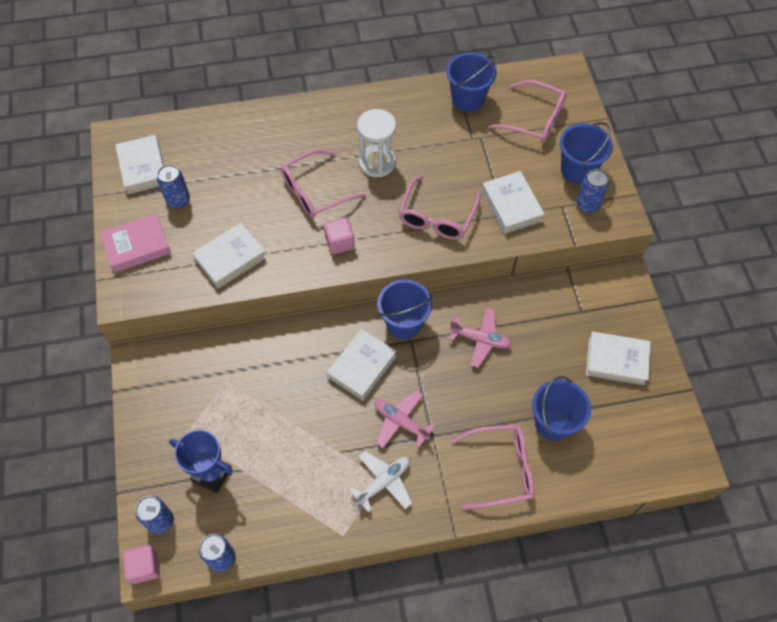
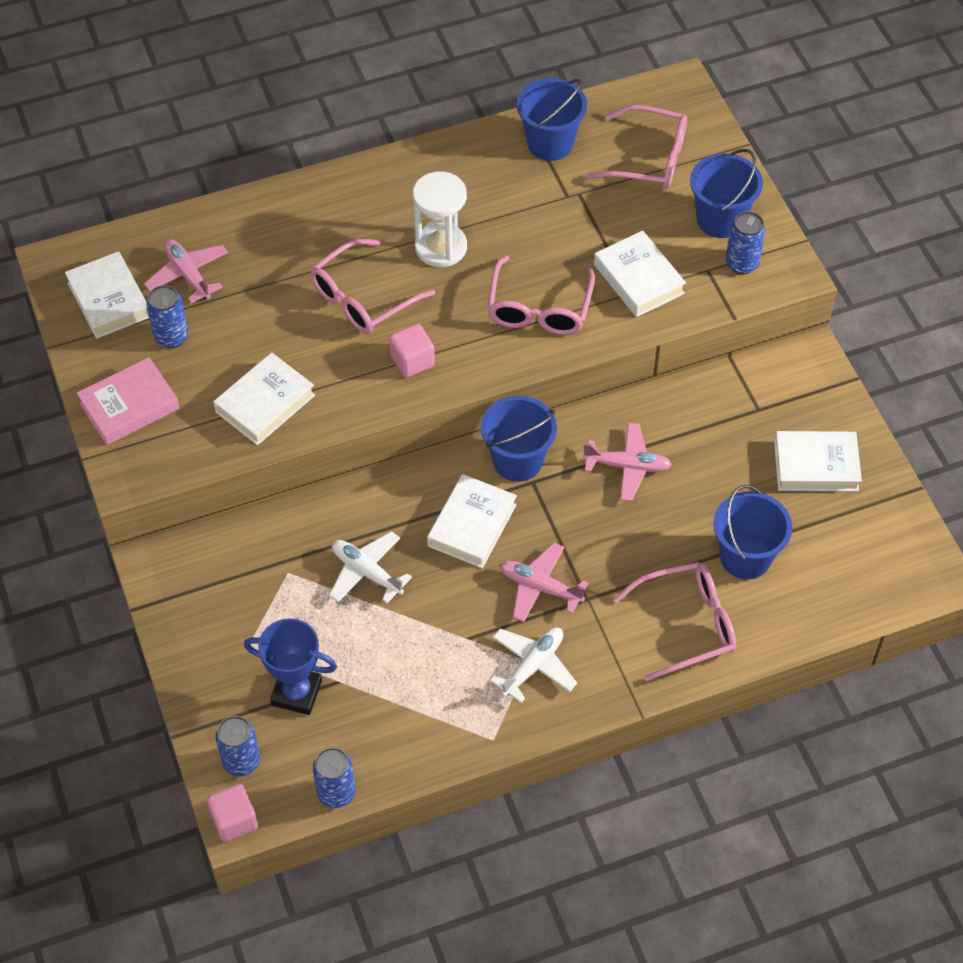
camera: 10 degrees left, 5 degrees down
(200, 158) = (188, 275): none -> pink plane
(281, 390) = (367, 572): none -> white plane

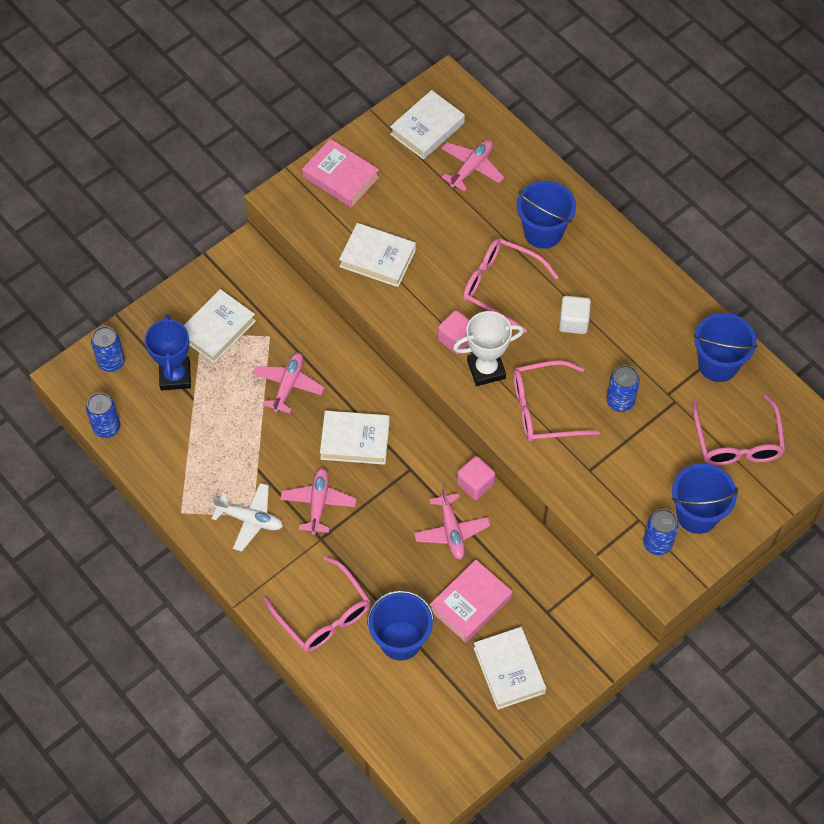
camera: 70 degrees right, 5 degrees up
(171, 337) = (411, 179): blue can -> blue can (620, 401)
(234, 820) = (67, 374): pink cube -> pink cube (475, 484)
(367, 572) = (288, 385): white plane -> pink plane
(441, 247) = (573, 322): white hourglass -> white cube
(465, 345) = (486, 369): none -> white trophy
(517, 461) = (425, 453): blue bucket -> blue bucket (543, 232)
(638, 279) = (606, 471): white book -> white book (217, 329)
(723, 476) = (470, 603): none -> pink book

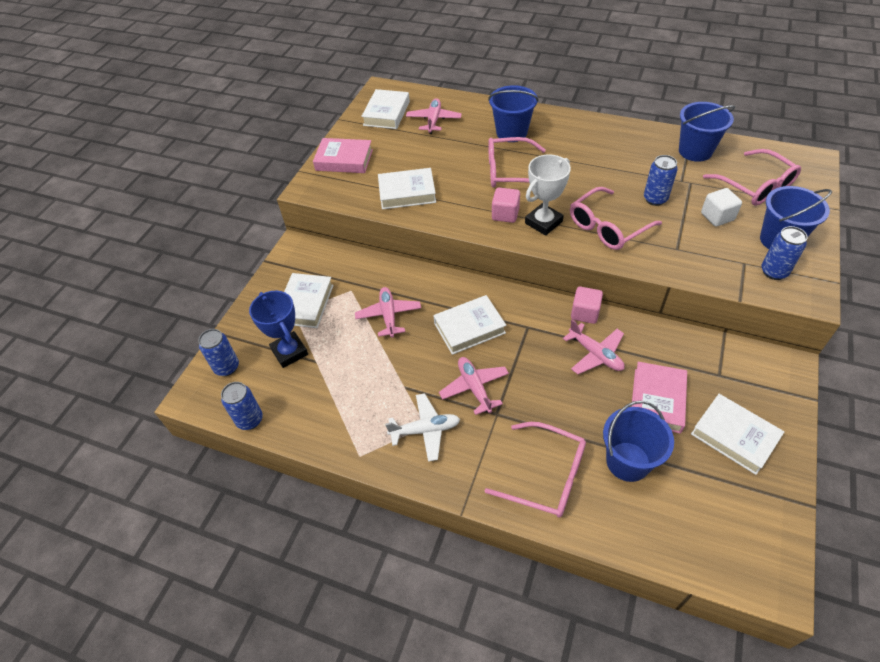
camera: 25 degrees left, 10 degrees down
(573, 322) = (578, 169): white cube -> white cube (717, 216)

